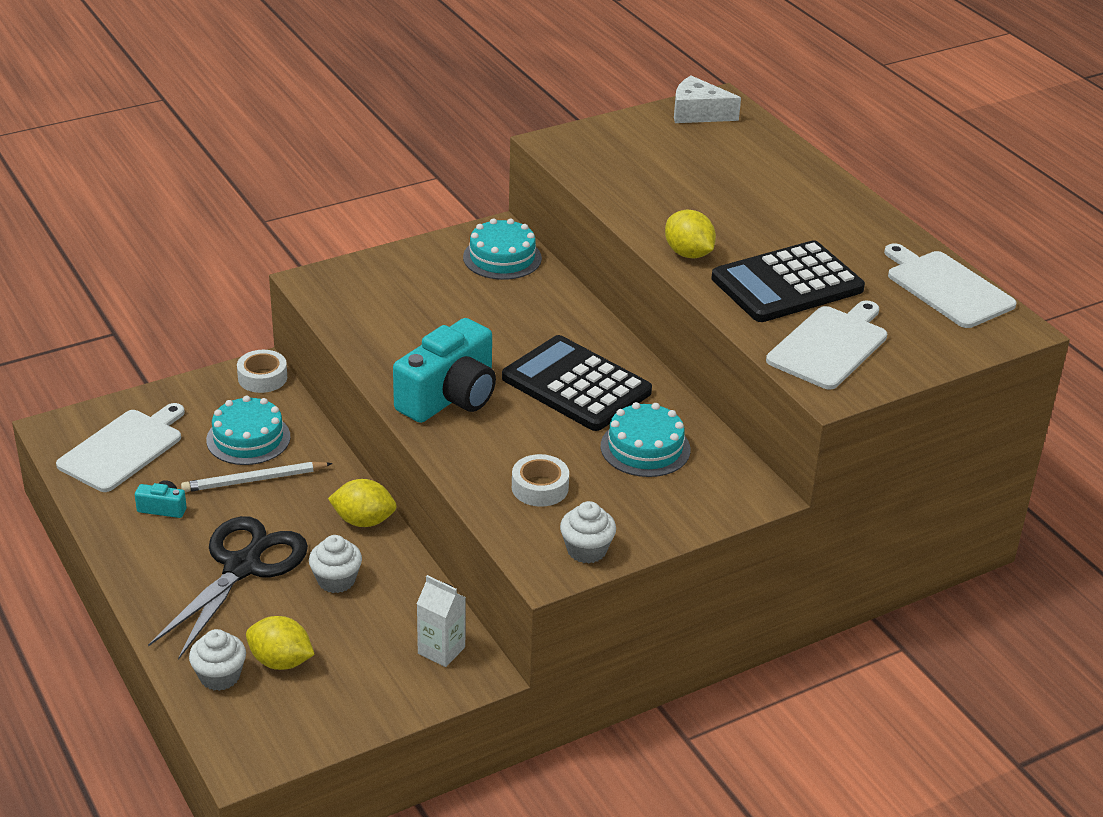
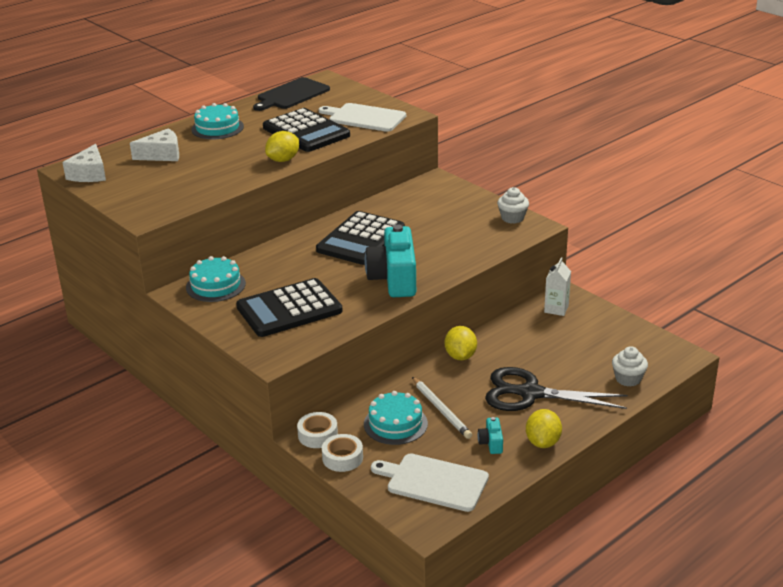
camera: 100 degrees left, 5 degrees down
(281, 661) = (601, 360): yellow lemon -> yellow lemon (543, 442)
(336, 580) = (521, 355): white cupcake -> none
(416, 304) = (289, 309): none -> black calculator
(450, 397) = (394, 279): turquoise camera -> turquoise camera turned 120 degrees counterclockwise
(540, 488) = (467, 237): white tape -> white tape (342, 458)
(645, 448) = (413, 212): turquoise cake -> turquoise cake (217, 128)
(741, 164) = (162, 155): none -> white cheese
(946, 288) = (291, 95): white cutting board -> black cutting board

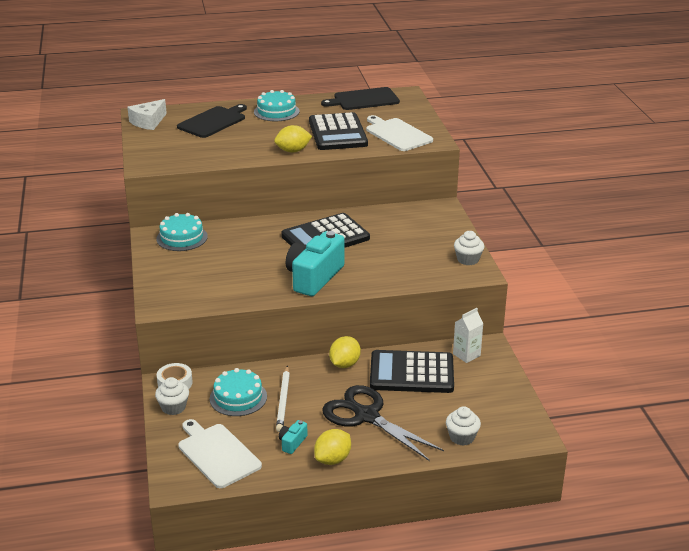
camera: 30 degrees right, 0 degrees up
(162, 155) = (213, 121): white cheese -> black cutting board
(289, 309) = (211, 274): black calculator -> black calculator (411, 373)
(342, 458) = (173, 407): white tape -> white cupcake

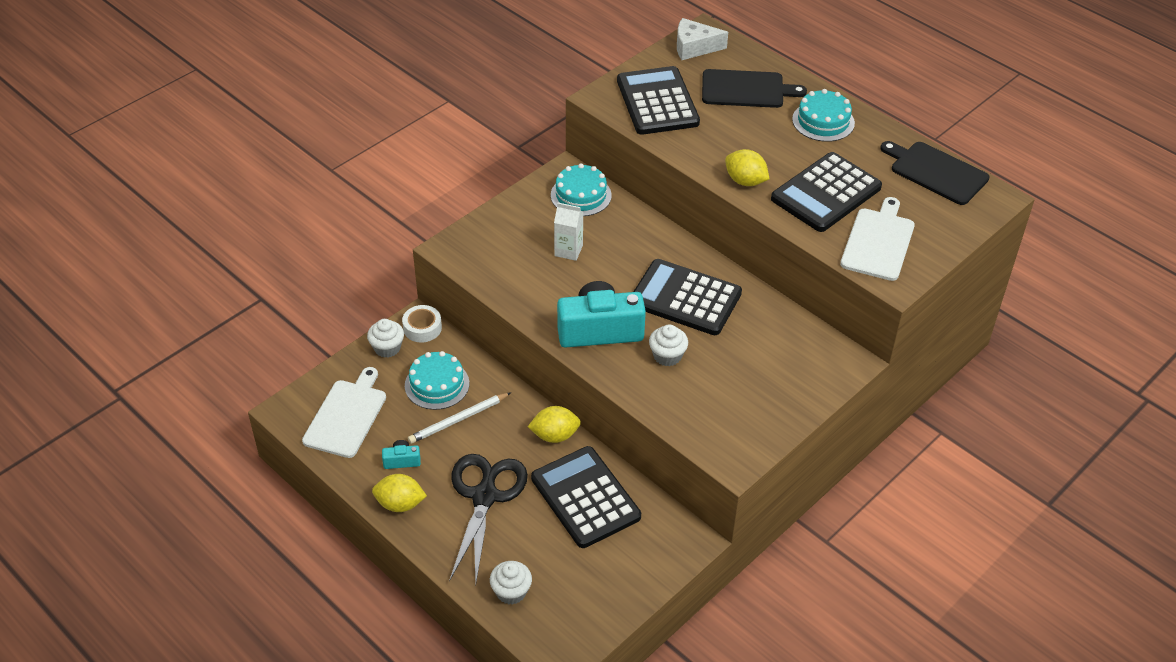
camera: 55 degrees right, 15 degrees up
(179, 150) = (657, 102): none -> black calculator
(466, 355) = (658, 529): white carton -> white carton (568, 250)
(468, 259) = (754, 438): white cupcake -> white cupcake (667, 356)

